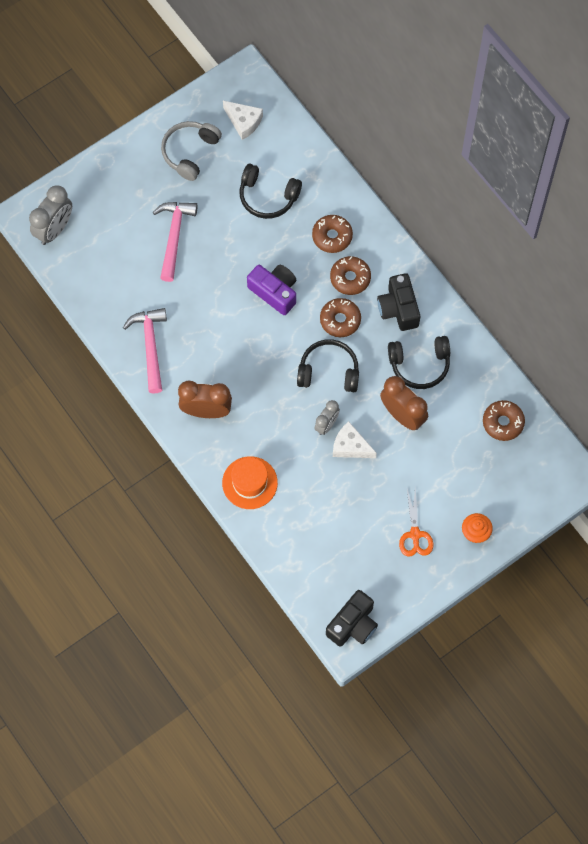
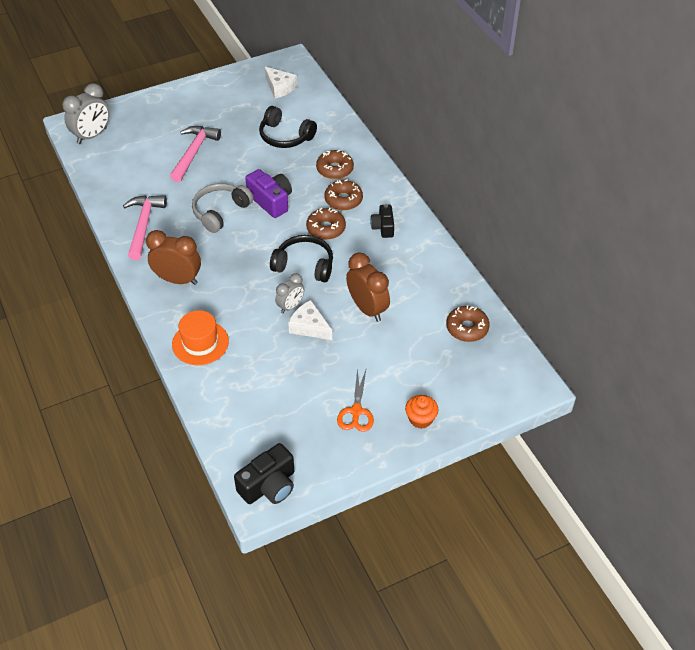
camera: 10 degrees right, 20 degrees down
(190, 152) = (227, 101): grey headphones -> grey headphones (220, 212)
(398, 308) = (383, 227): black camera -> black camera, size x0.64
(419, 365) = (393, 271): black headphones -> none

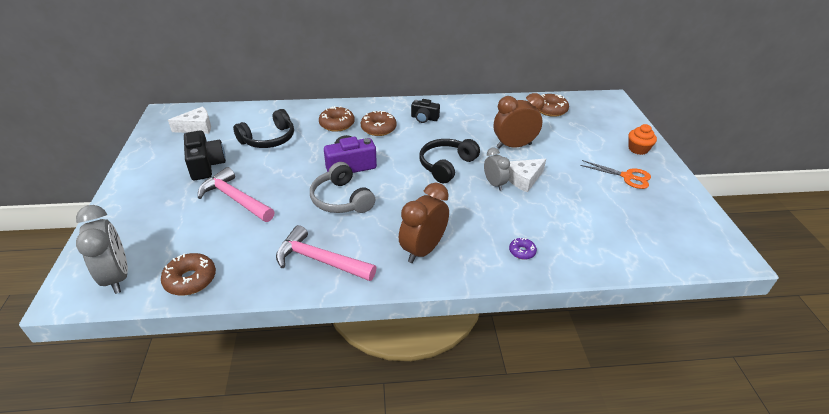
camera: 70 degrees left, 10 degrees down
(200, 343) = (522, 252): orange hat -> purple donut
(269, 486) = (712, 243): black camera -> black camera (206, 165)
(326, 228) = (407, 145): brown donut -> brown donut (190, 279)

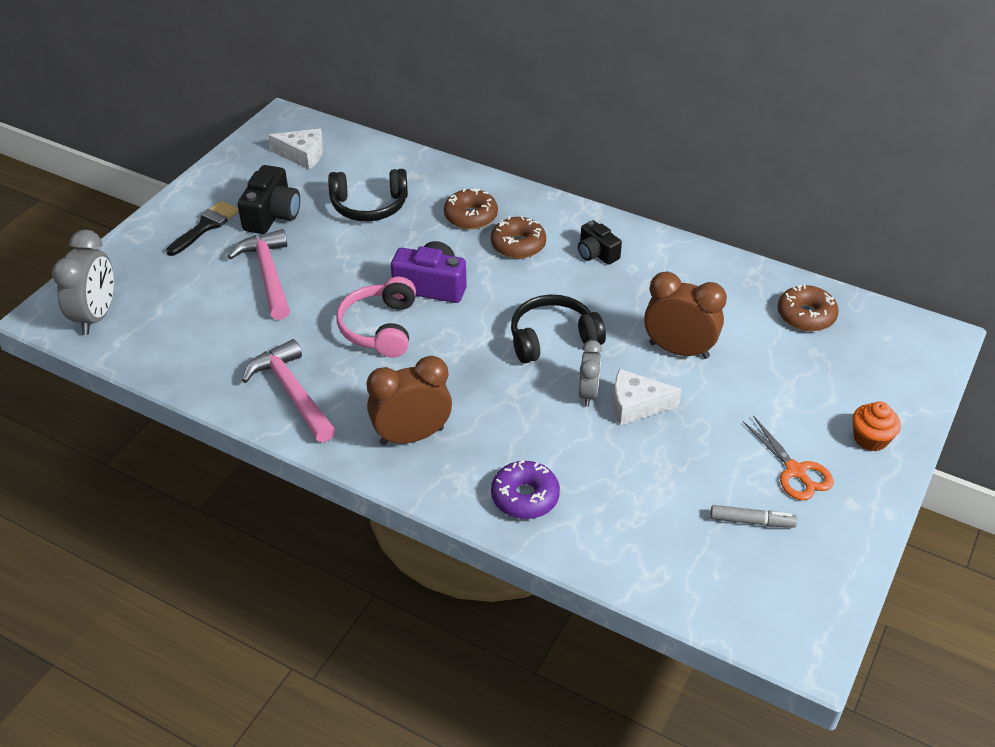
camera: 35 degrees right, 5 degrees up
(161, 188) = (206, 226): none -> black brush
(190, 279) = (155, 352): brown donut -> none
(341, 199) = (380, 328): grey headphones -> pink headphones
(522, 252) = (525, 497): purple donut -> purple donut, size x1.76
(637, 208) = (751, 521): none -> grey marker

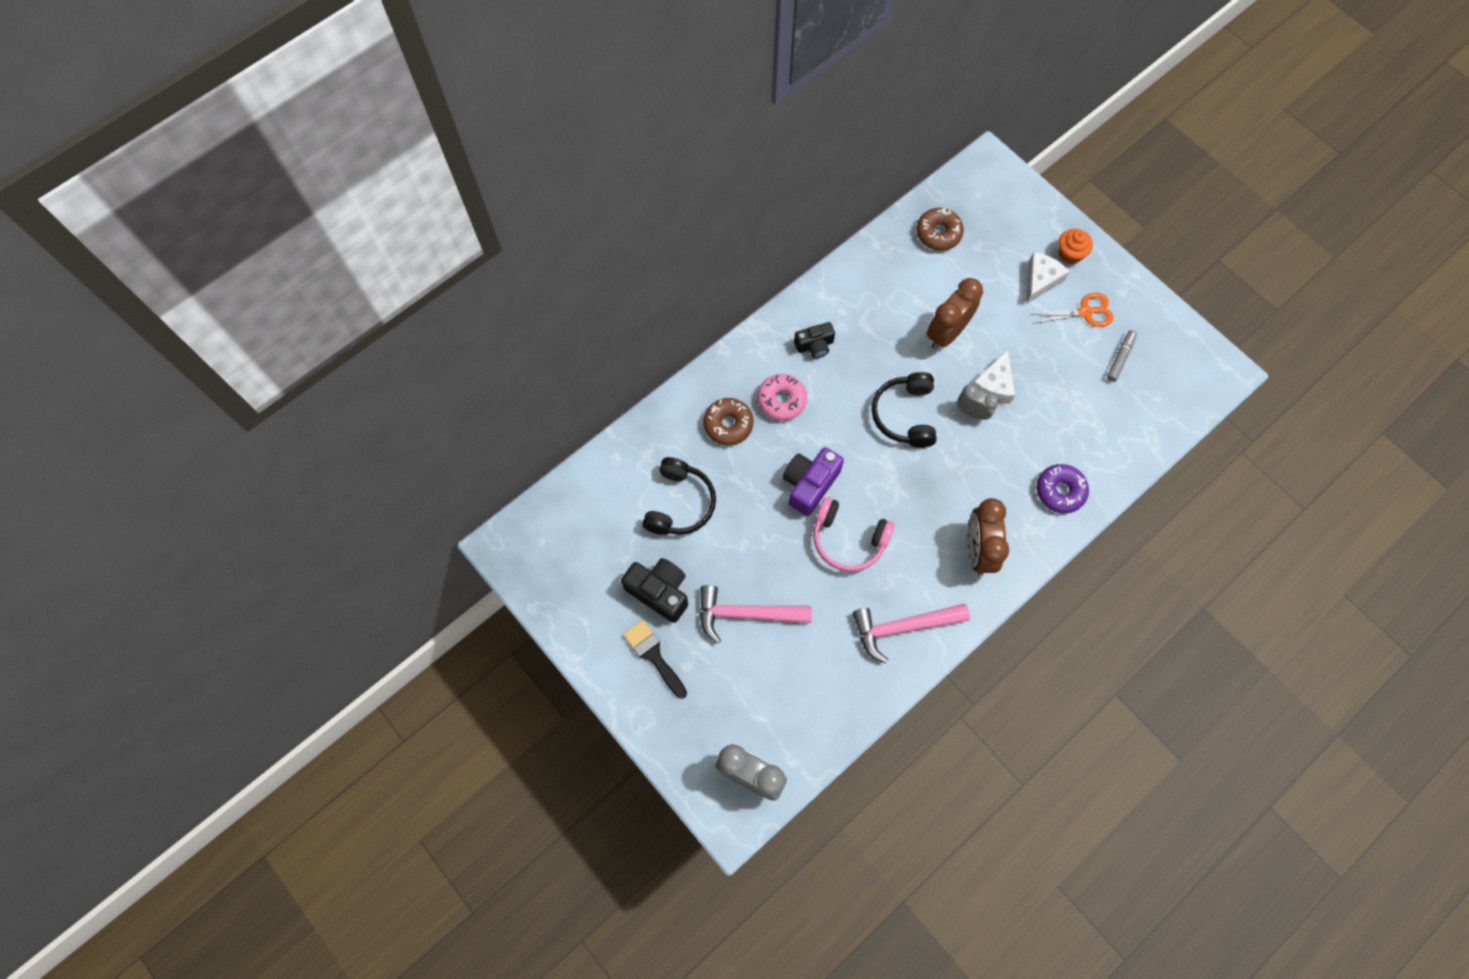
camera: 70 degrees left, 25 degrees up
(302, 155) = (574, 542): white cheese -> white cheese (1040, 280)
(518, 245) = (781, 400): brown donut -> pink donut

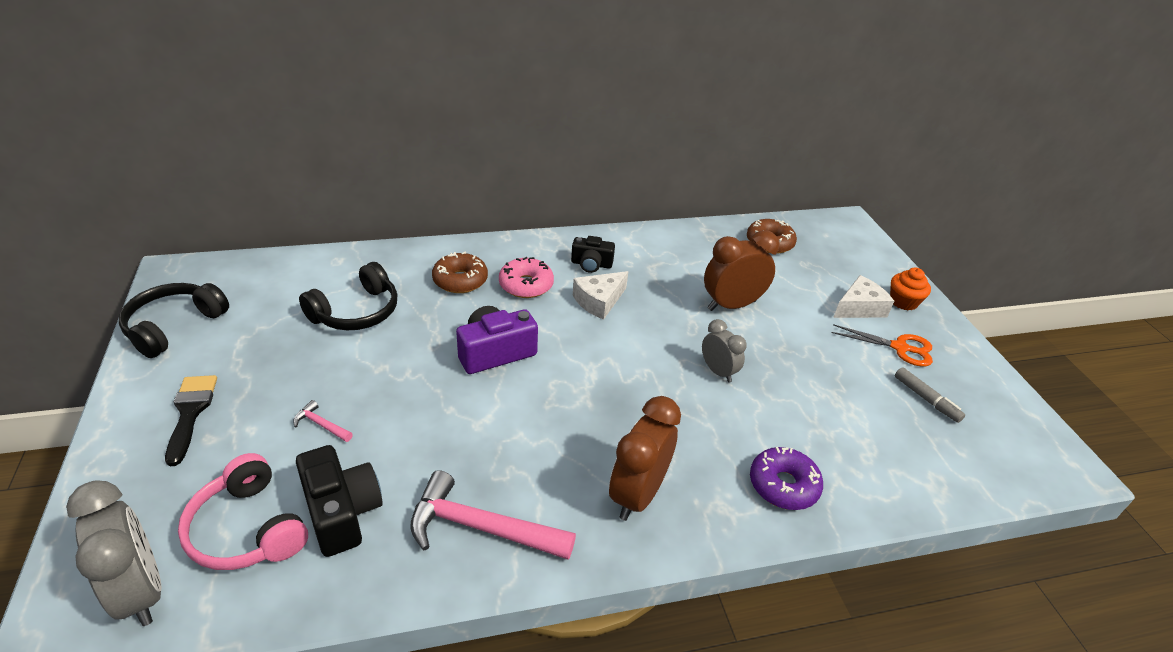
camera: 25 degrees right, 30 degrees down
(659, 592) = (260, 365): black camera -> black camera (342, 512)
(746, 614) = (321, 424): pink hammer -> pink hammer, size x0.44
(848, 539) = (493, 413): pink headphones -> pink headphones (247, 529)
(905, 415) = (641, 344): black headphones -> black headphones (174, 326)
(994, 385) = (758, 361): white cheese -> white cheese (599, 301)
(1120, 358) = (926, 399): grey marker -> grey marker turned 90 degrees clockwise

